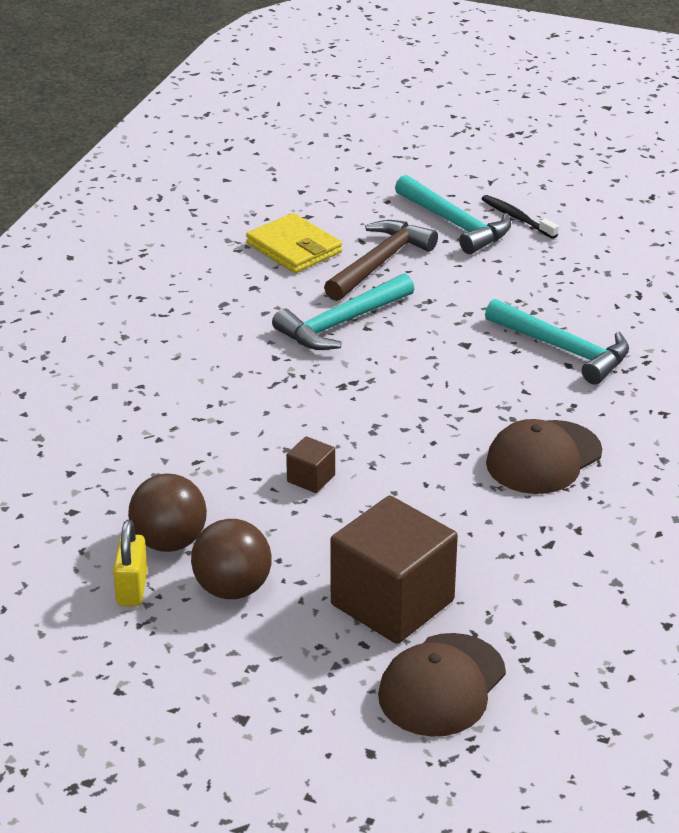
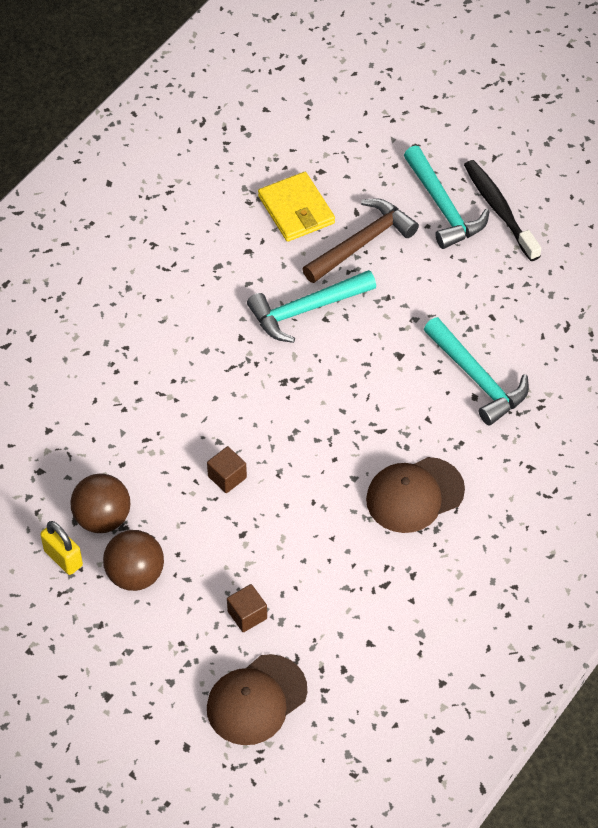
camera: 15 degrees right, 20 degrees up
(132, 589) = (63, 558): yellow padlock -> yellow padlock turned 60 degrees counterclockwise
(392, 603) = (247, 615): brown cube -> brown cube, size x0.43
(517, 218) = (499, 210): black toothbrush -> black toothbrush, size x1.55

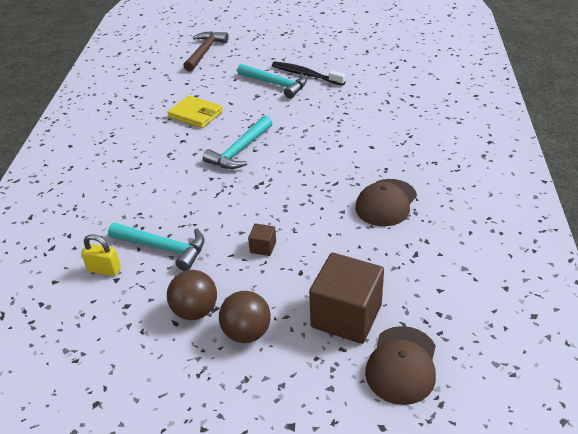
camera: 30 degrees left, 15 degrees down
(63, 558) = (184, 350): yellow padlock -> yellow padlock (104, 269)
(247, 615) = (346, 316): brown cube -> brown cube, size x2.31
(362, 243) = (245, 113): brown hammer -> brown hammer (205, 52)
(477, 378) = (365, 139): turquoise hammer -> turquoise hammer (163, 248)

